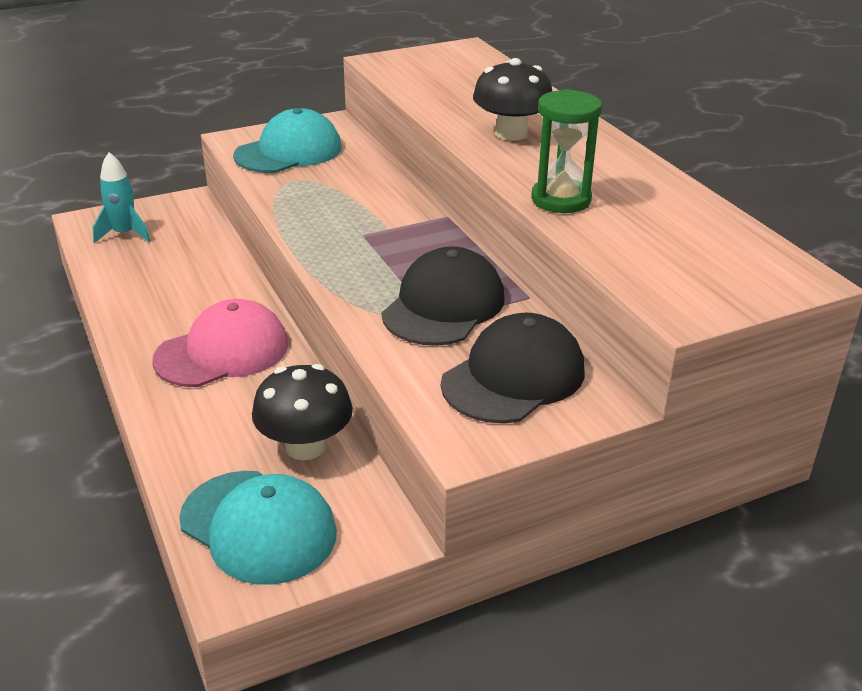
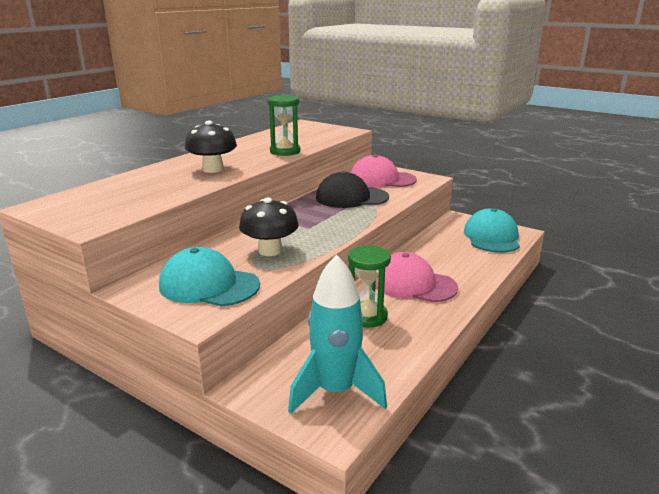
camera: 120 degrees left, 10 degrees down
(124, 234) = (335, 391): turquoise rocket -> turquoise rocket, size x1.68
(202, 289) = (367, 316): none -> green hourglass
(305, 446) = (442, 243): black mushroom -> black mushroom (270, 250)
(513, 377) = (382, 179): black cap -> pink cap

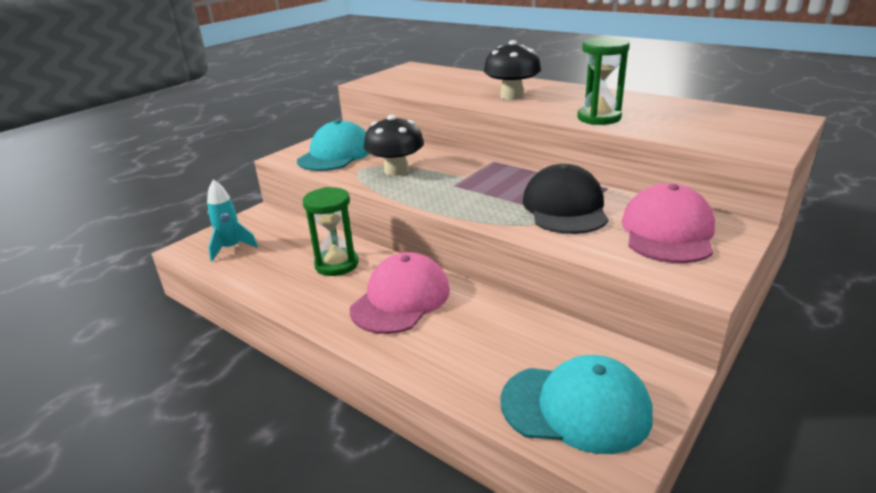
camera: 95 degrees right, 5 degrees up
(335, 391) = (231, 248): turquoise rocket -> turquoise rocket, size x0.60

